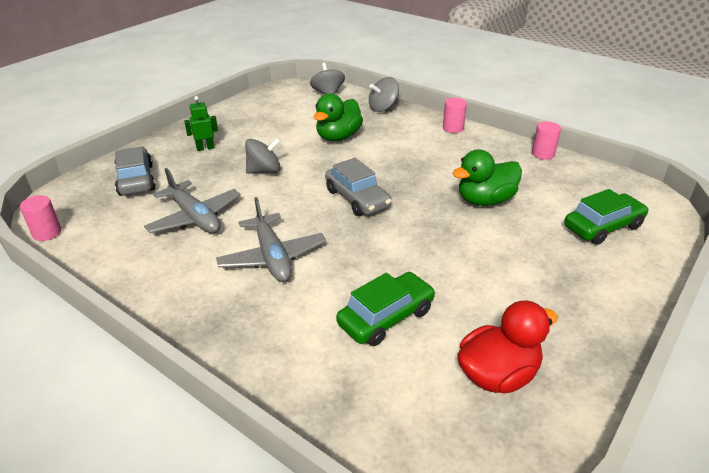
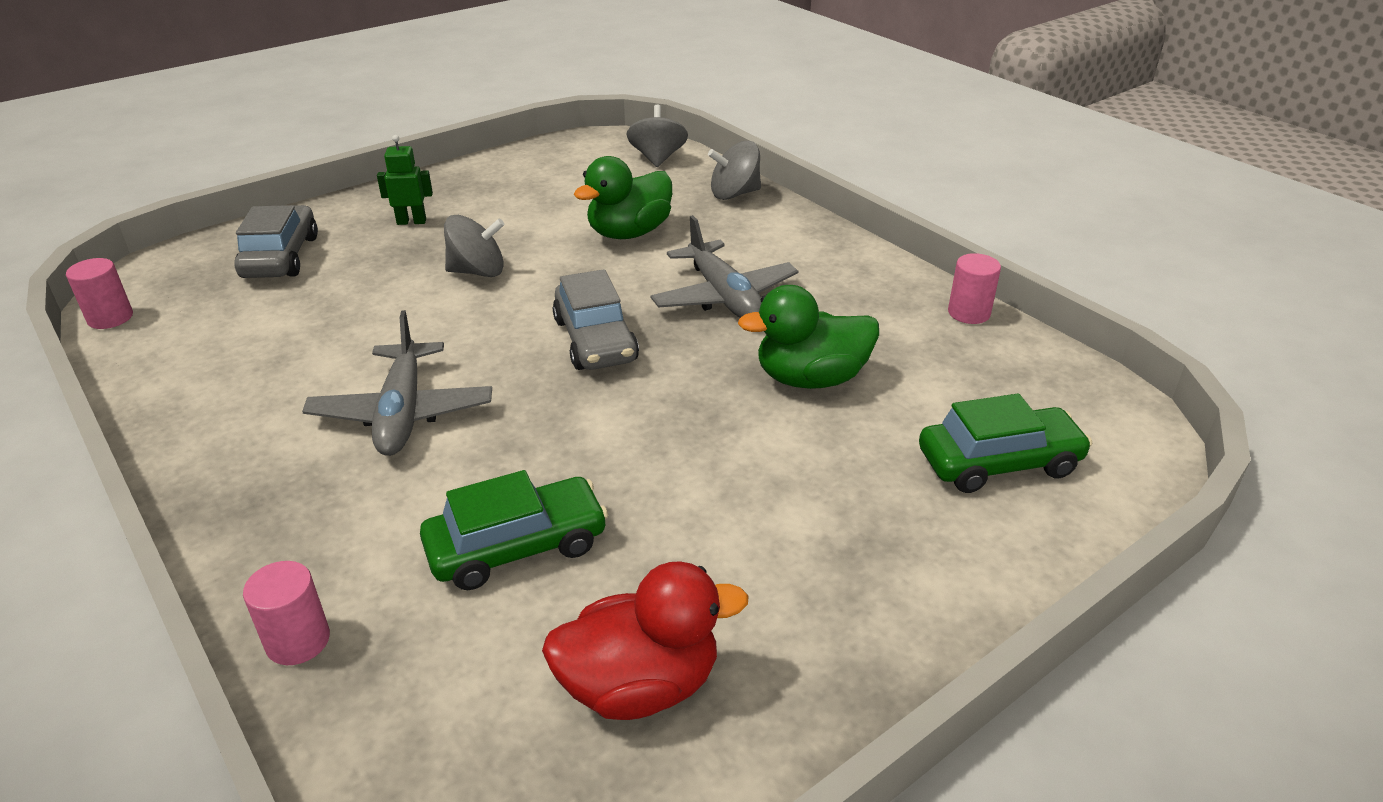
camera: 15 degrees right, 0 degrees up
(195, 217) = (327, 329): grey plane -> grey plane (724, 297)
(453, 128) = (833, 244): pink cylinder -> pink cylinder (298, 641)

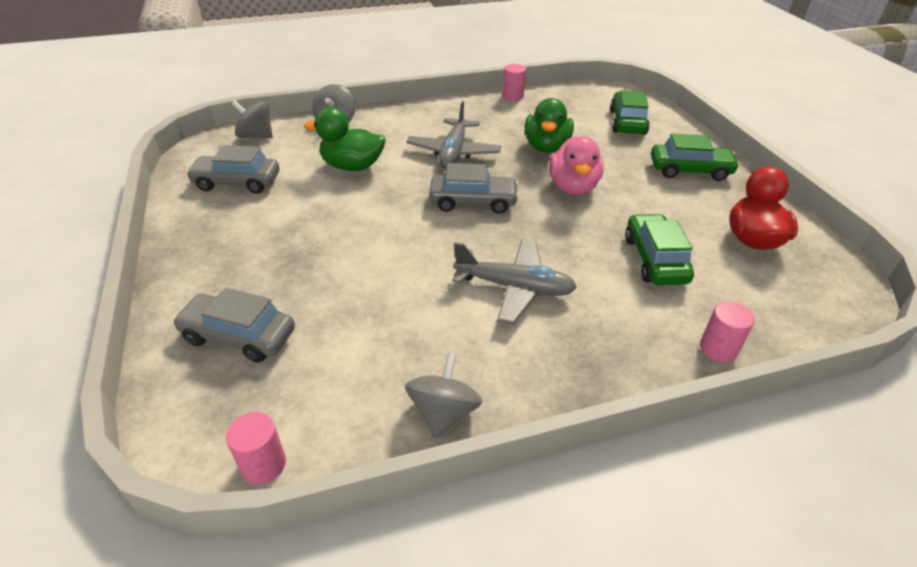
camera: 70 degrees left, 5 degrees up
(411, 221) = (244, 255): green robot -> none
(477, 271) = (353, 233): grey spinning top -> grey spinning top (443, 412)
(548, 178) = (237, 182): none -> grey car
(629, 233) = (352, 166): green duck -> green duck turned 120 degrees clockwise
(694, 427) = (573, 187): none -> pink duck
(724, 297) = (453, 152): grey plane -> grey plane turned 105 degrees clockwise
(861, 573) = (689, 170): none -> green car

